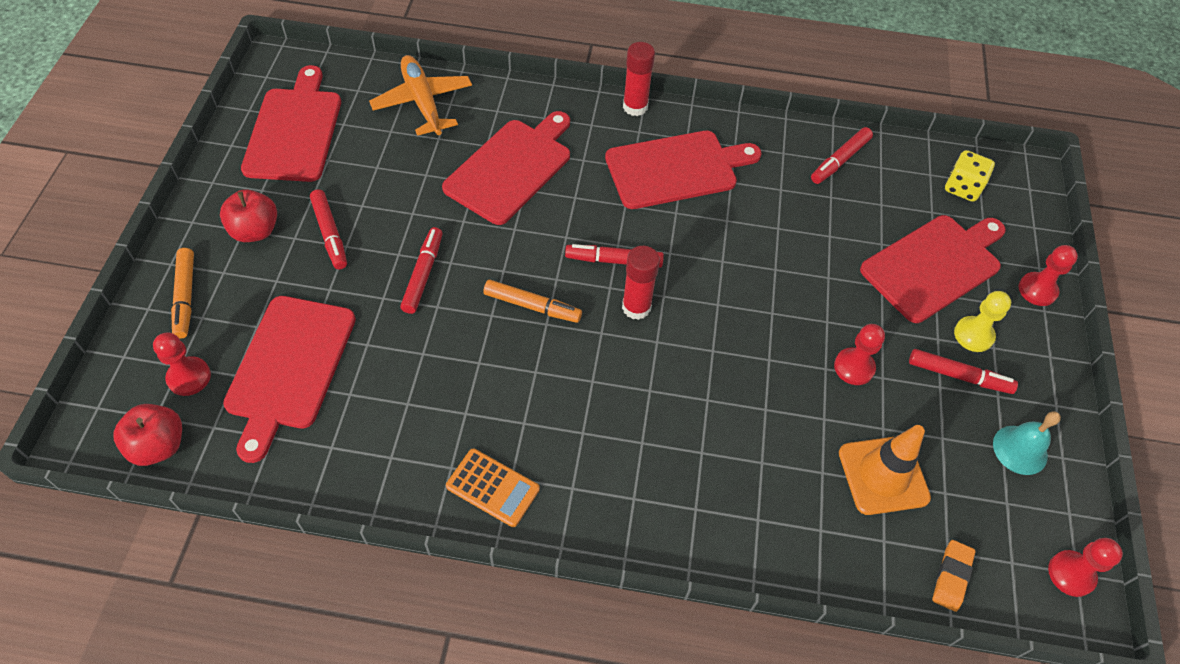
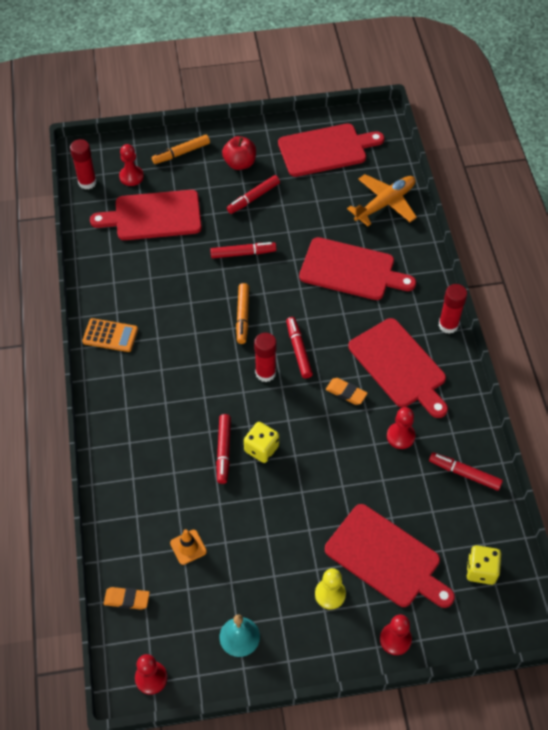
camera: 75 degrees right, 0 degrees up
(159, 446) = (87, 182): red apple -> red glue stick
(493, 488) = (110, 335): orange calculator -> orange calculator turned 90 degrees counterclockwise
(697, 232) = (346, 393): none -> orange eraser
(753, 346) = (261, 449): none -> yellow dice
(854, 367) = (268, 515): red pawn -> red pawn (400, 436)
(883, 475) = (188, 547): orange traffic cone -> orange traffic cone, size x0.56
(959, 376) = (288, 587): red marker -> red marker (223, 451)

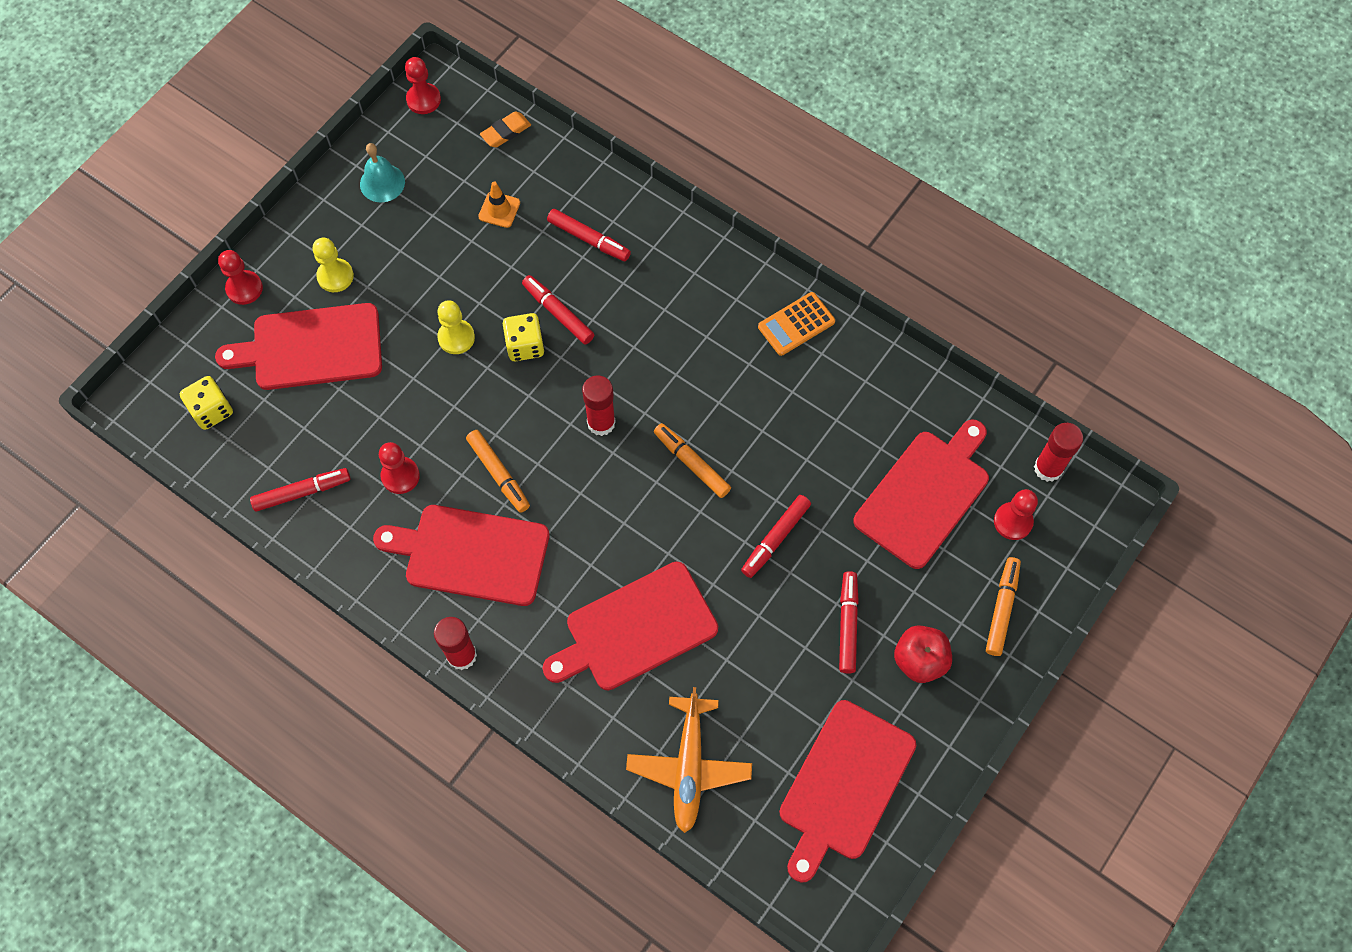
camera: 135 degrees right, 10 degrees up
(295, 488) = (456, 338): none -> yellow pawn
(298, 350) = (594, 477): red marker -> red marker (589, 239)
(346, 393) = (498, 474): orange eraser -> orange marker

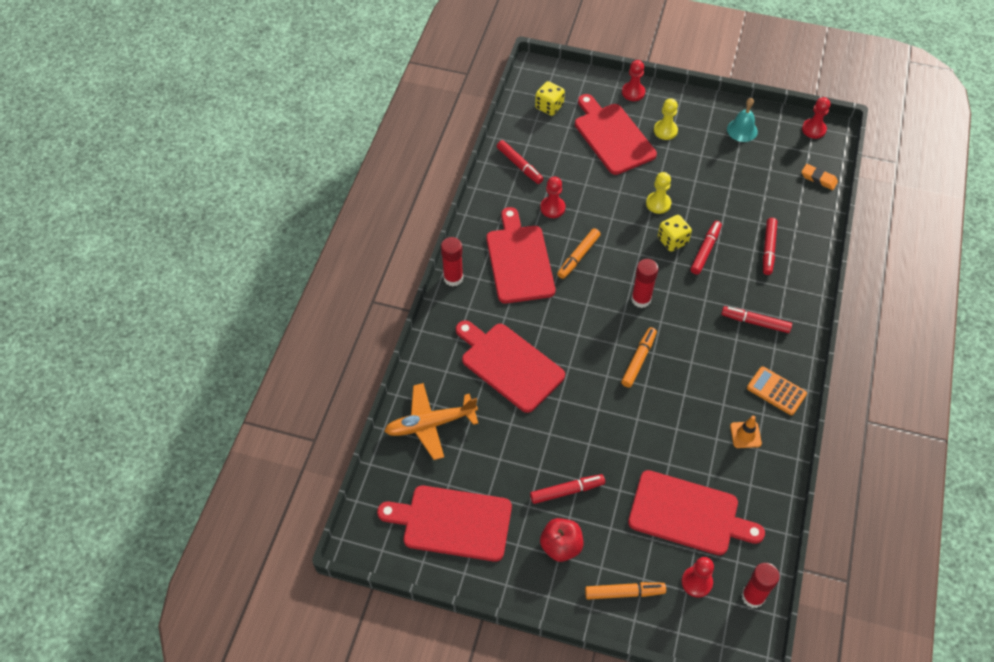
camera: 70 degrees right, 10 degrees down
(499, 210) = (760, 194): orange traffic cone -> orange traffic cone (745, 435)
(775, 539) = (608, 427): red marker -> red marker (755, 322)

